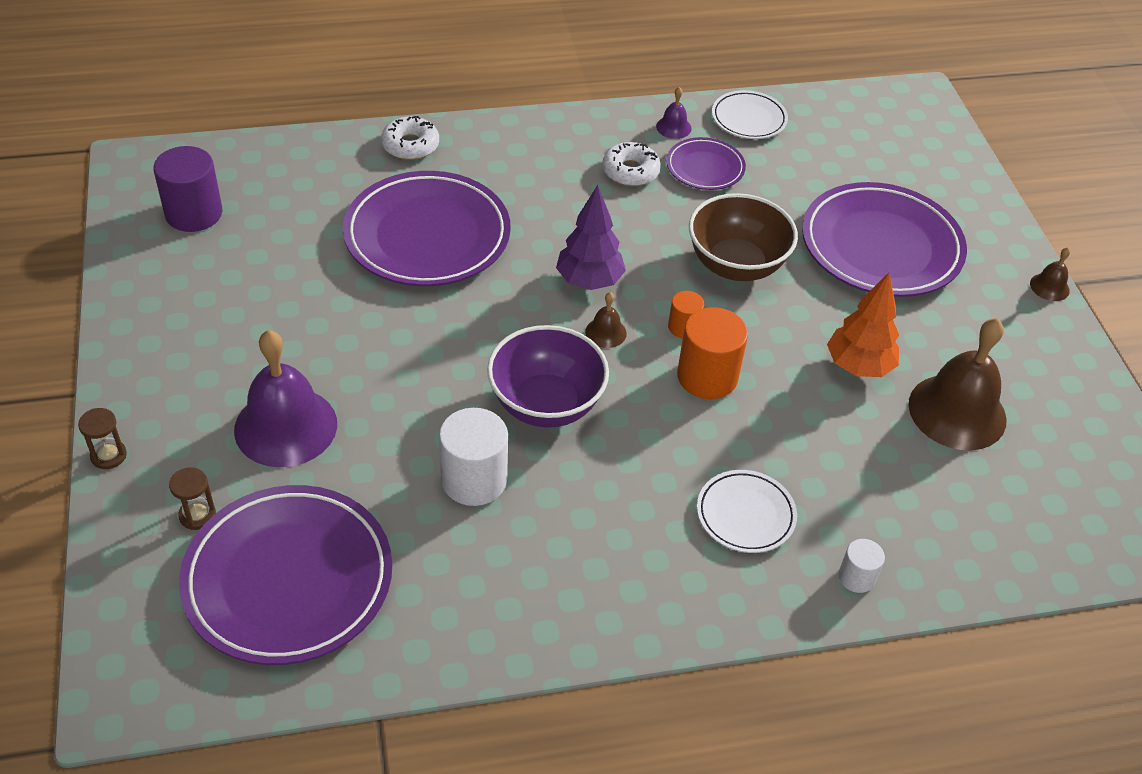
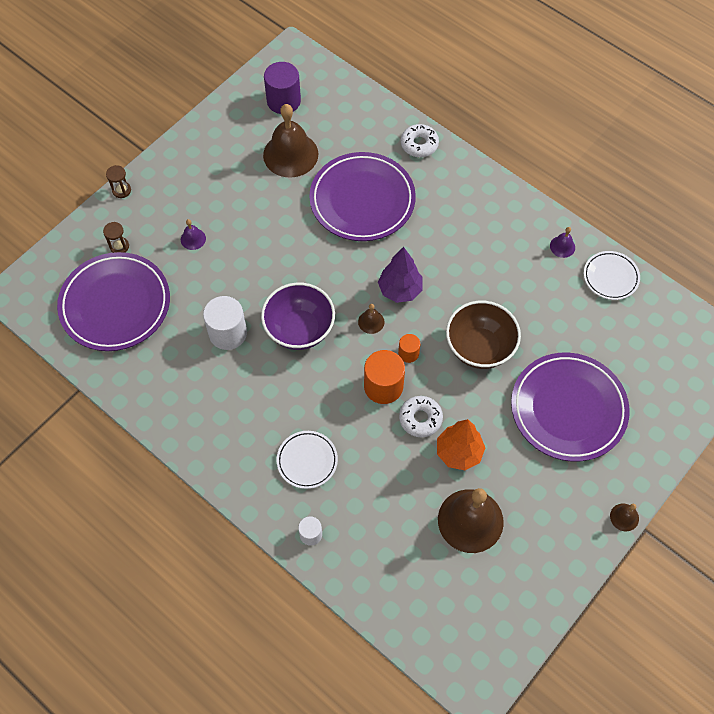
camera: 55 degrees right, 15 degrees up
(280, 255) = (290, 154): none -> brown bell
(285, 426) = (193, 239): purple bell -> purple bell, size x0.44
(630, 171) = (503, 251): white donut -> white donut (420, 419)
(705, 168) = (544, 283): purple plate -> none

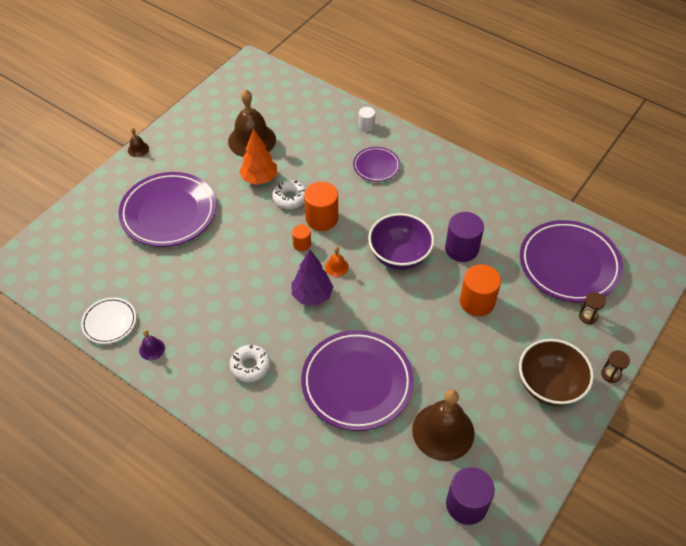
camera: 175 degrees right, 10 degrees down
(193, 239) = (519, 329): purple bell -> none
(228, 270) = (477, 302): none -> orange cylinder
(228, 333) = (461, 249): white cylinder -> purple cylinder
(307, 461) = (376, 166): white plate -> purple plate
(371, 322) = (336, 267): brown bell -> orange bell
(419, 144) = (299, 456): white donut -> white donut (250, 366)
(479, 348) = (239, 253): brown bowl -> brown bowl (549, 386)

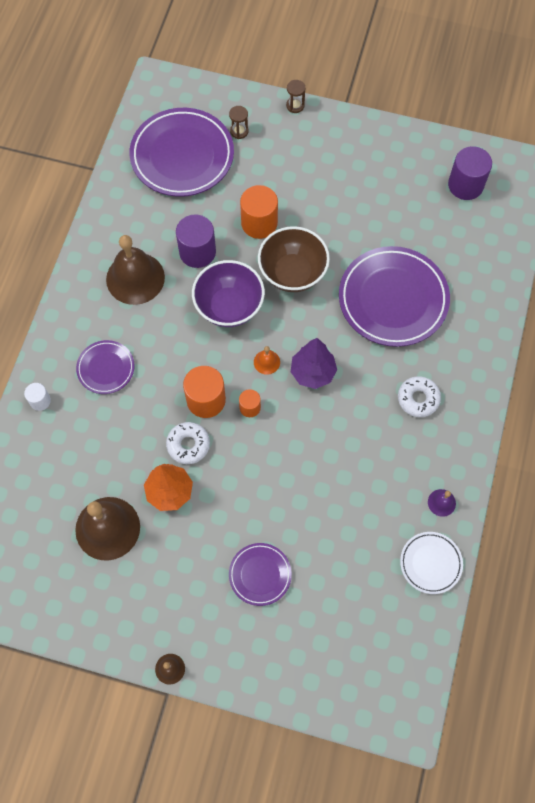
camera: 110 degrees left, 15 degrees up
(169, 213) = (260, 575): purple plate -> purple plate, size x0.51
(443, 431) = (409, 217): brown bell -> brown bell (135, 278)
(549, 386) = (327, 148): brown bowl -> brown bowl (292, 273)

